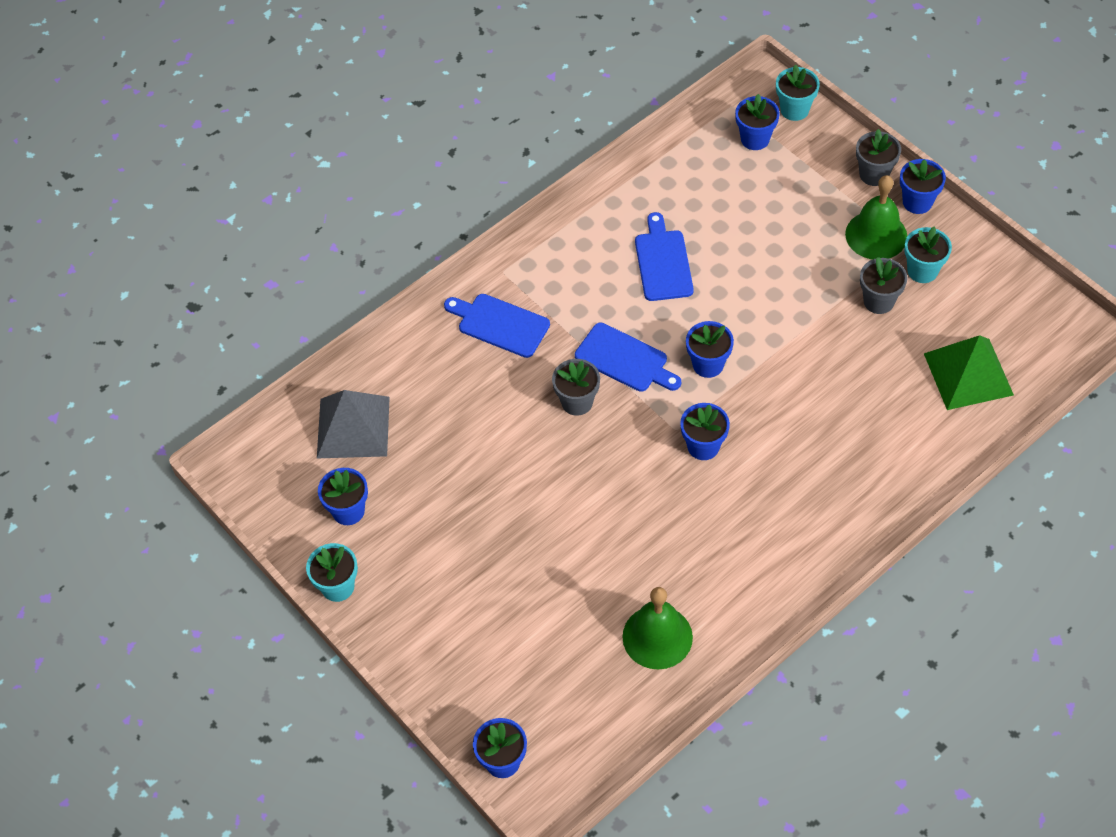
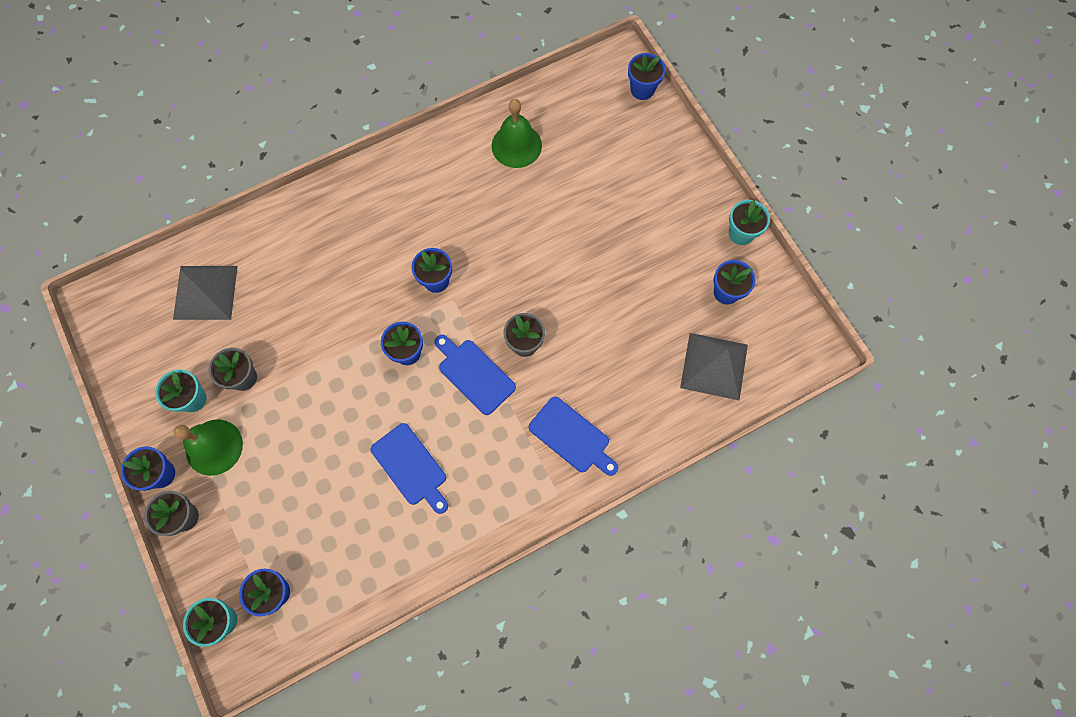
camera: 170 degrees left, 15 degrees up
(663, 262) = (411, 467): blue cutting board -> blue cutting board turned 45 degrees counterclockwise
(968, 374) = (205, 292): green pyramid -> grey pyramid

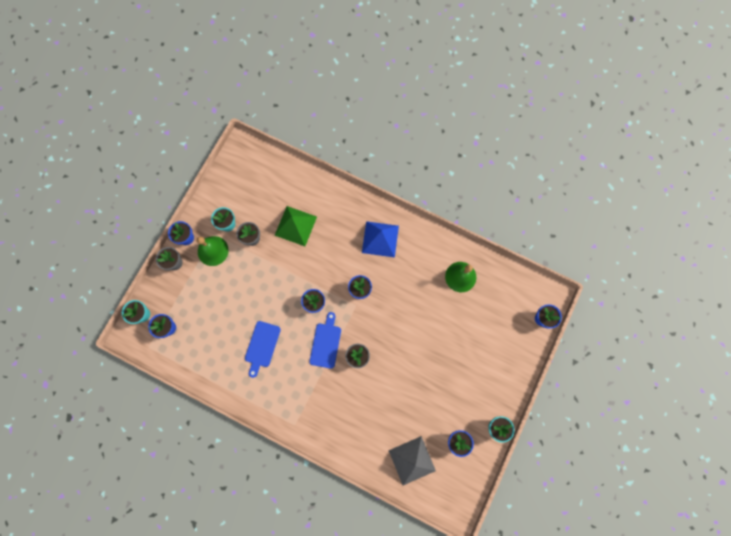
camera: 55 degrees right, 5 degrees up
(205, 292) = (280, 189): grey pyramid -> none
(276, 305) = (295, 226): none -> green pyramid
(387, 208) = (380, 239): none -> blue pyramid
(572, 437) = (327, 412): blue cutting board -> none

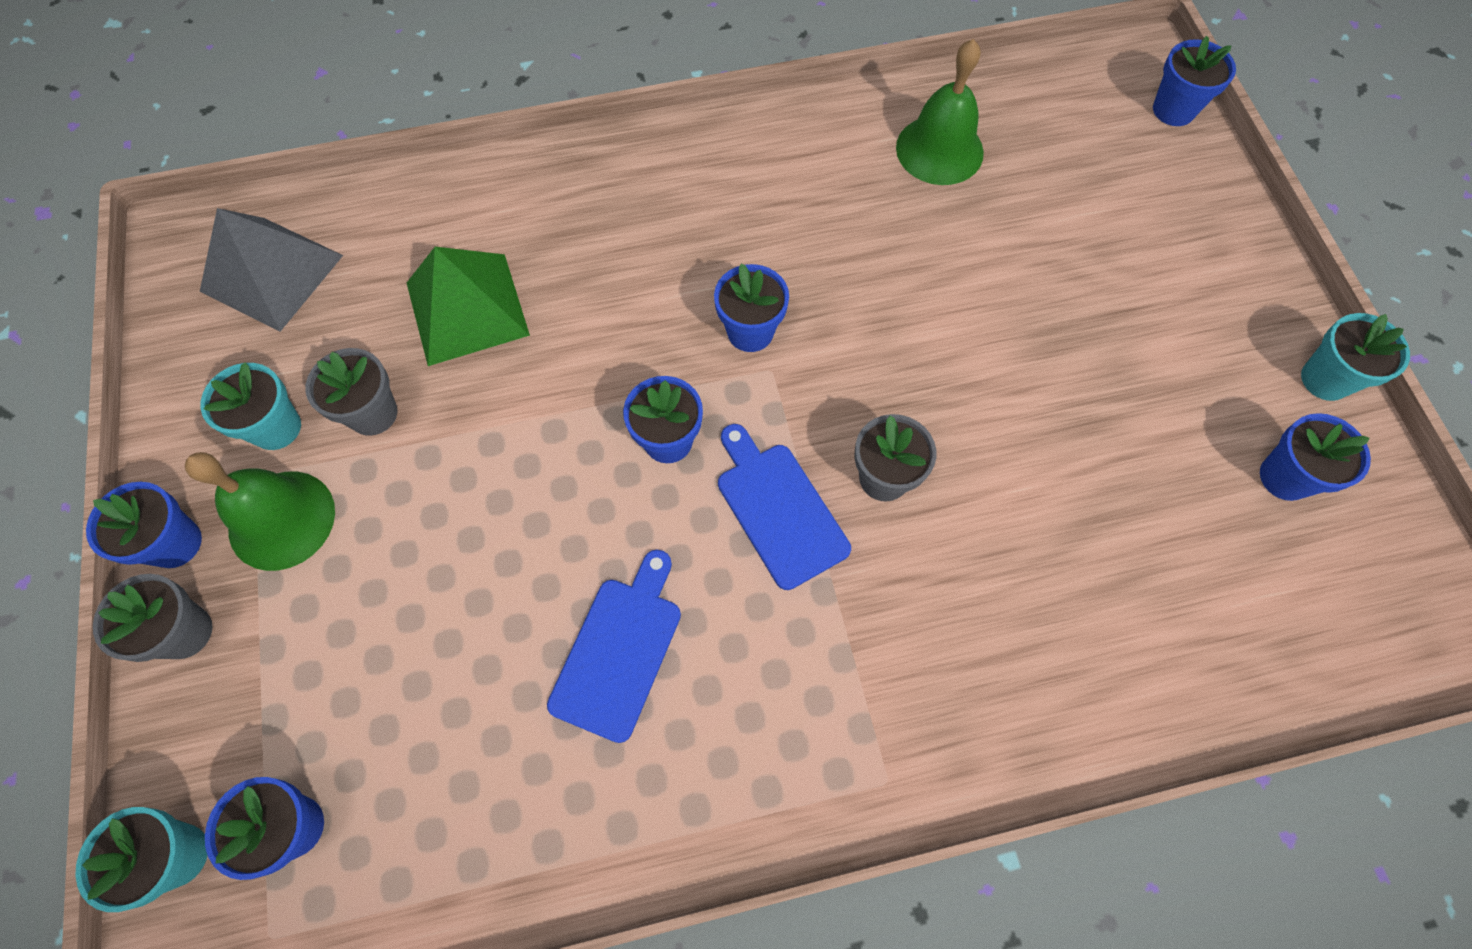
camera: 40 degrees left, 10 degrees down
(262, 346) = (619, 650): blue cutting board -> blue cutting board turned 135 degrees counterclockwise
(380, 239) = (697, 198): blue pyramid -> none
(412, 460) = (1244, 610): grey pyramid -> grey pyramid (272, 273)

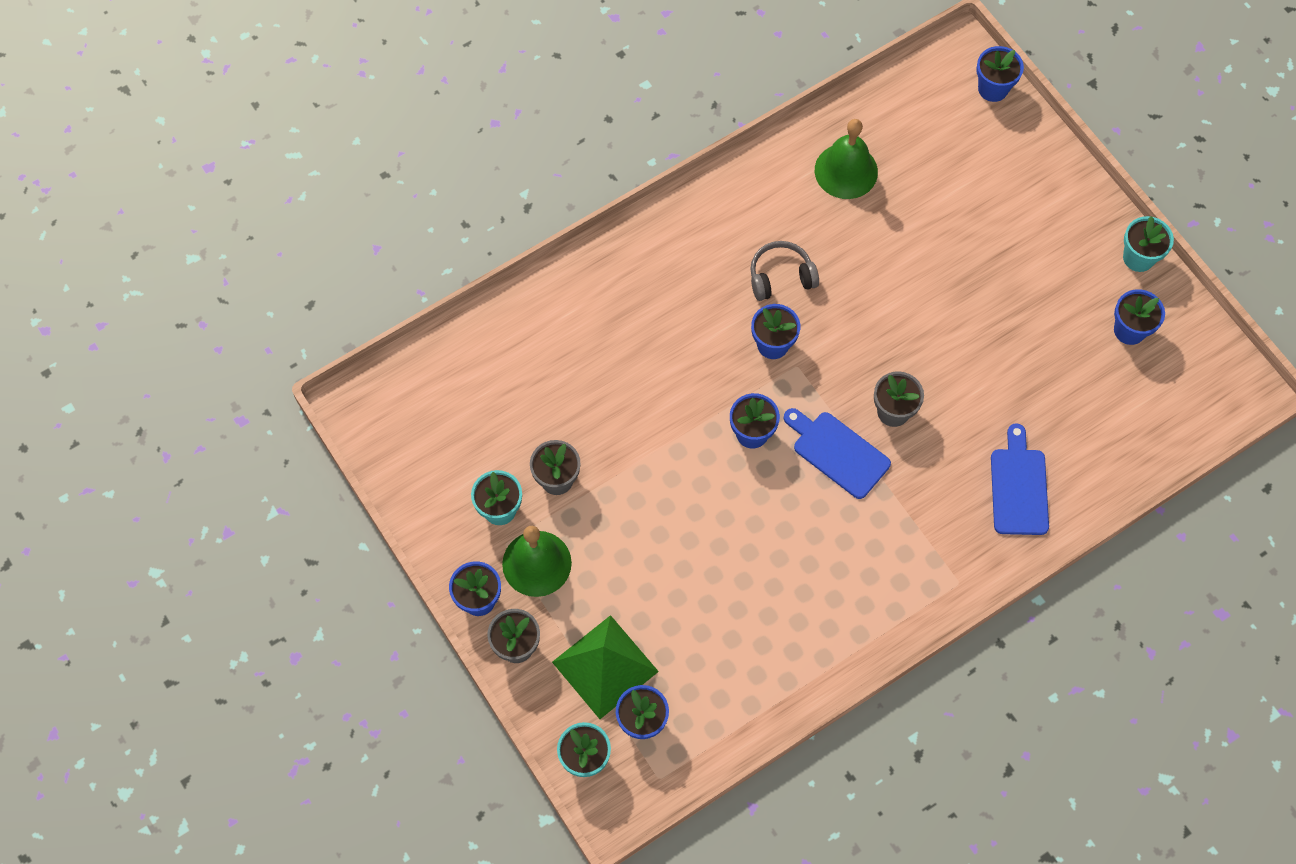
camera: 20 degrees left, 0 degrees up
(272, 273) = (435, 410): grey pyramid -> none
(467, 309) = (581, 390): green pyramid -> green pyramid (605, 667)
(619, 650) = (779, 566): blue cutting board -> blue cutting board (1018, 487)
(799, 250) = (781, 277): none -> grey headphones

